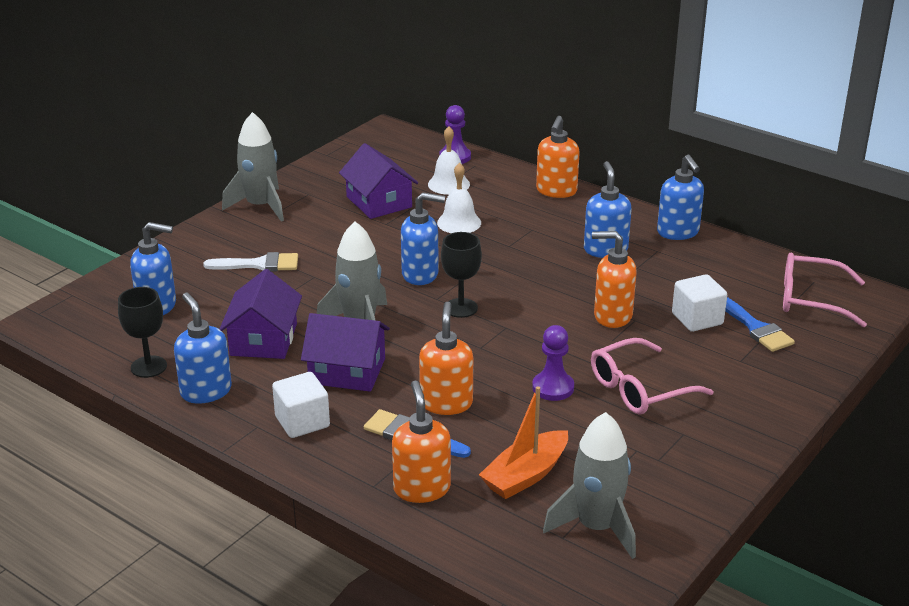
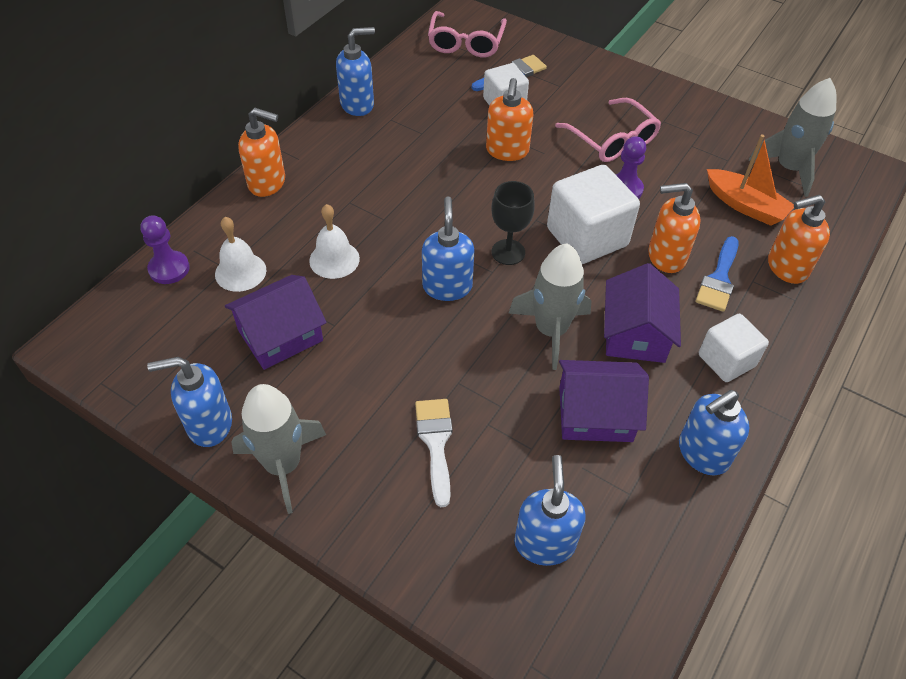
camera: 95 degrees left, 20 degrees up
(148, 367) = (673, 522): black goblet -> none
(479, 355) = (587, 237): none -> white cube
(605, 250) = (391, 151): blue soap dispenser -> blue soap dispenser (209, 424)

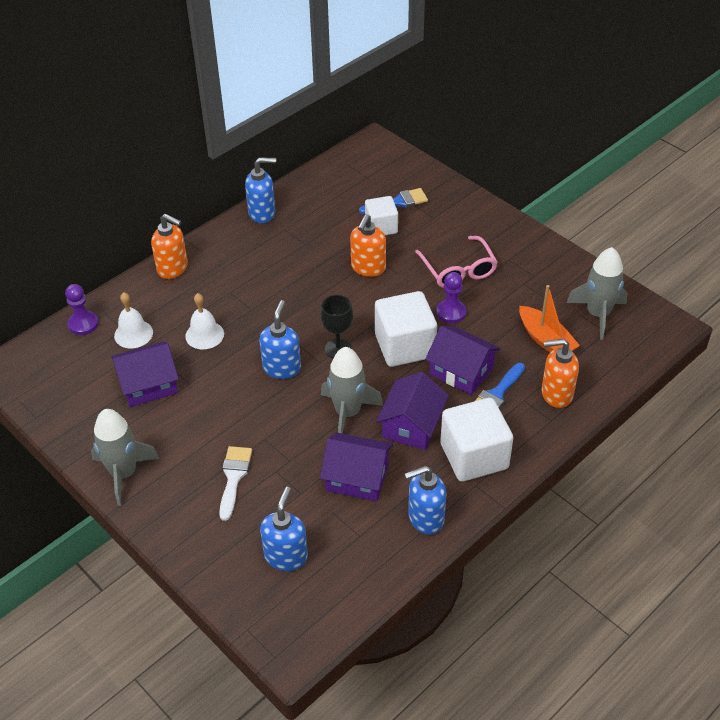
camera: 15 degrees right, 5 degrees down
(209, 424) = (81, 438): blue soap dispenser -> none
(466, 42) = (369, 170): pink glasses -> none
(666, 257) = (461, 371): orange soap dispenser -> purple house
(726, 360) = (474, 456): white cube -> white cube, size x1.62

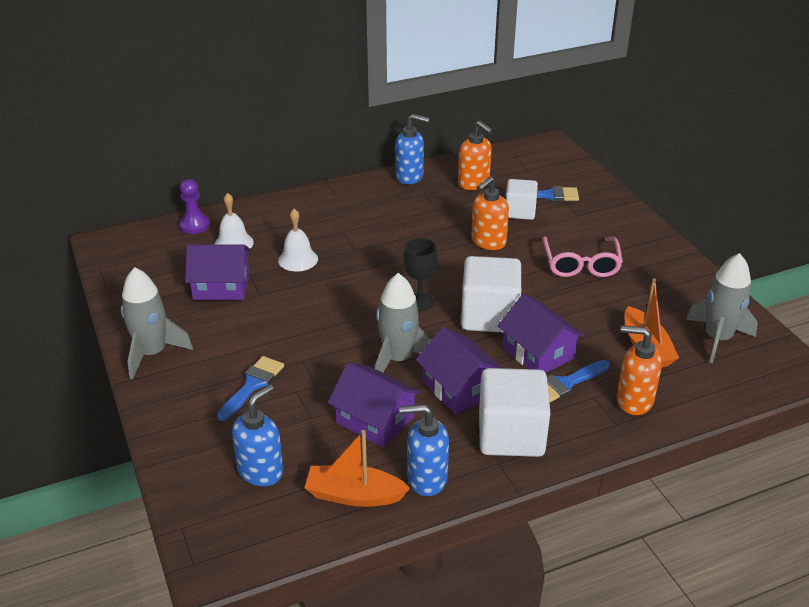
camera: 20 degrees right, 10 degrees down
(173, 268) = (301, 201): orange soap dispenser -> orange soap dispenser (474, 183)
(234, 477) = (252, 385): white brush -> blue brush
(282, 368) = (355, 304): blue soap dispenser -> none
(375, 552) = (354, 495): none -> orange boat
(412, 425) = (459, 388): purple house -> purple house turned 75 degrees counterclockwise
(451, 312) = (554, 298): purple pawn -> none

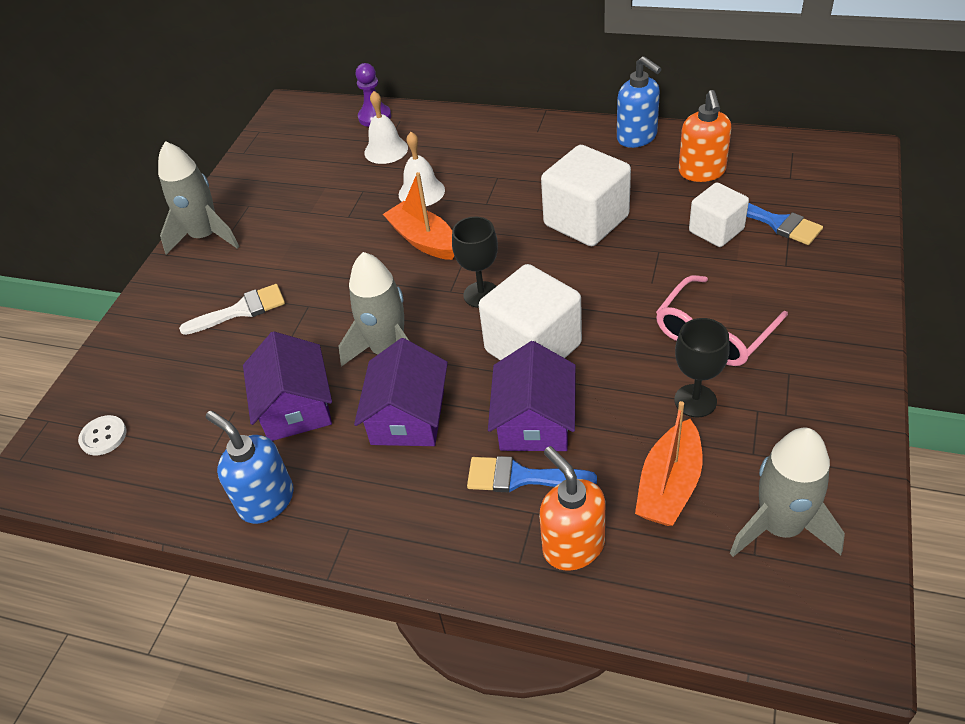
camera: 45 degrees right, 10 degrees up
(221, 286) = (327, 193): purple house -> none
(247, 511) = (103, 436): none -> white button
(252, 385) = (241, 310): blue brush -> white brush
(261, 471) = (154, 402): blue soap dispenser -> none
(354, 495) = (192, 476): orange boat -> orange boat (424, 240)
(488, 242) = (635, 254): orange soap dispenser -> none
(511, 435) = (395, 503): white cube -> white cube (586, 221)
(611, 301) = (695, 401): none -> black goblet

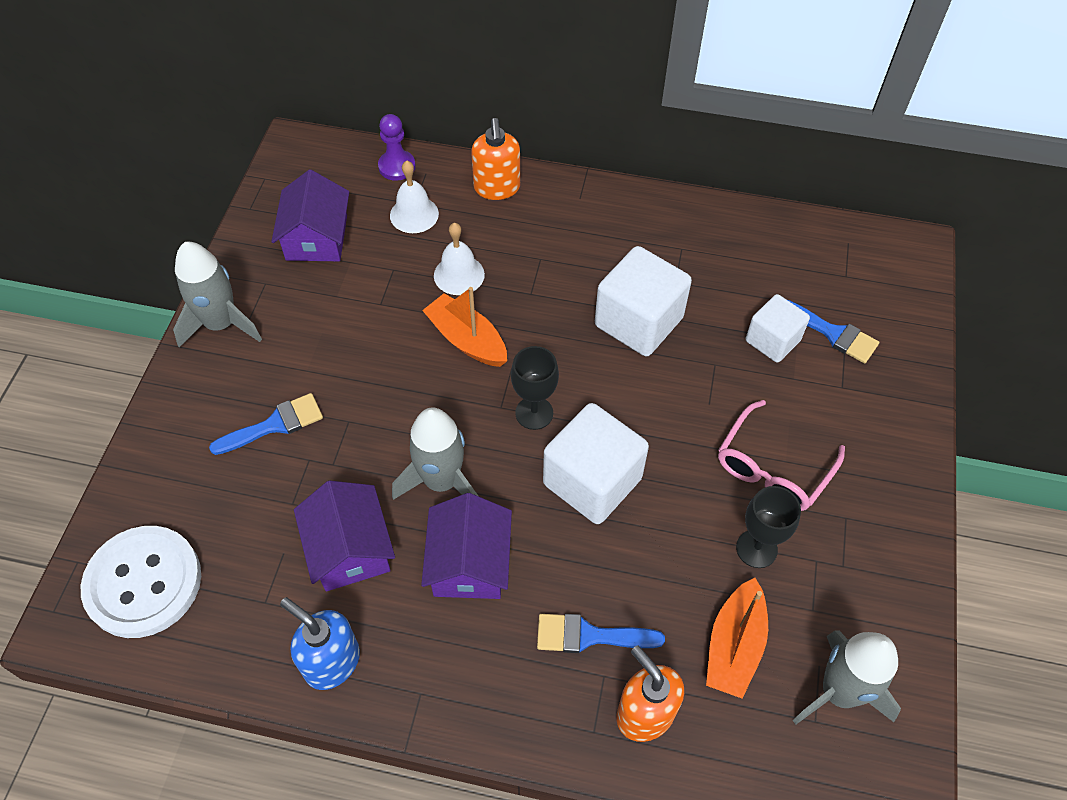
camera: 10 degrees left, 10 degrees up
(103, 436) = (143, 583): white button -> white button, size x2.34
(241, 310) = (275, 424): white brush -> blue brush
(534, 421) = (599, 570): purple house -> purple house (316, 237)
(637, 137) = (687, 213): blue soap dispenser -> none
(702, 172) = (756, 264): orange soap dispenser -> orange soap dispenser (497, 188)

